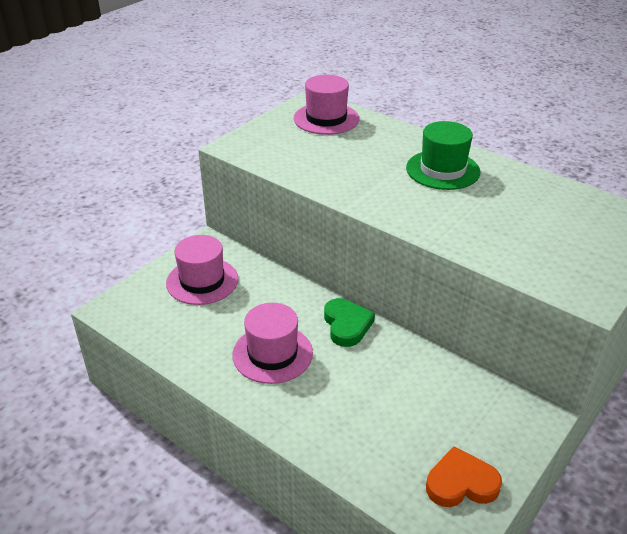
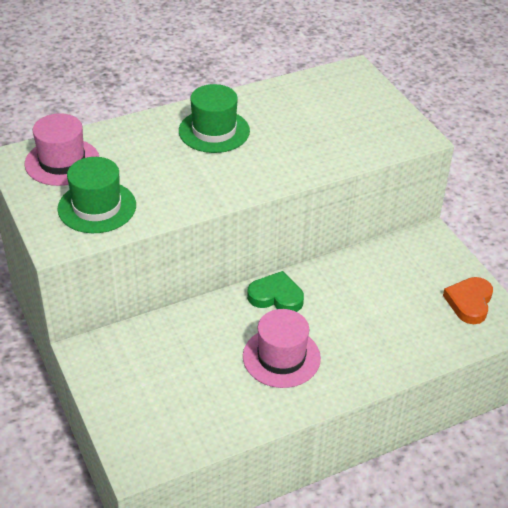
camera: 65 degrees left, 5 degrees up
(202, 281) = (145, 375): pink hat -> none
(287, 149) = (97, 207): none -> green hat

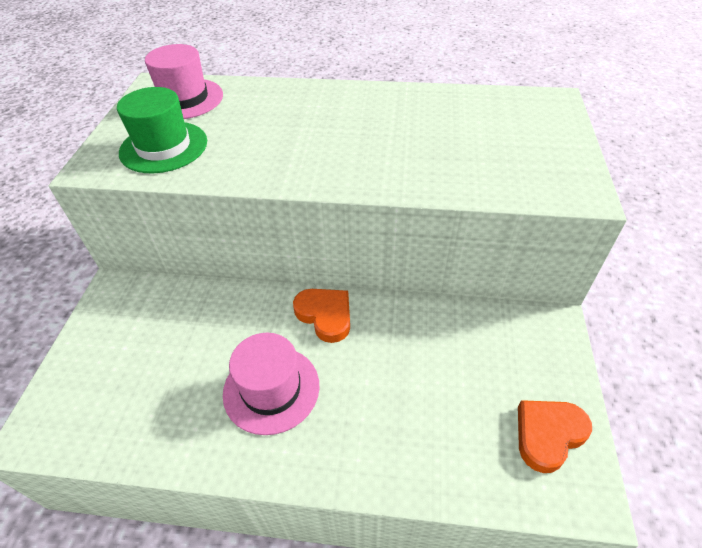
camera: 35 degrees right, 5 degrees up
(214, 131) = (346, 114): green hat -> none
(276, 296) = (325, 315): green heart -> orange heart

